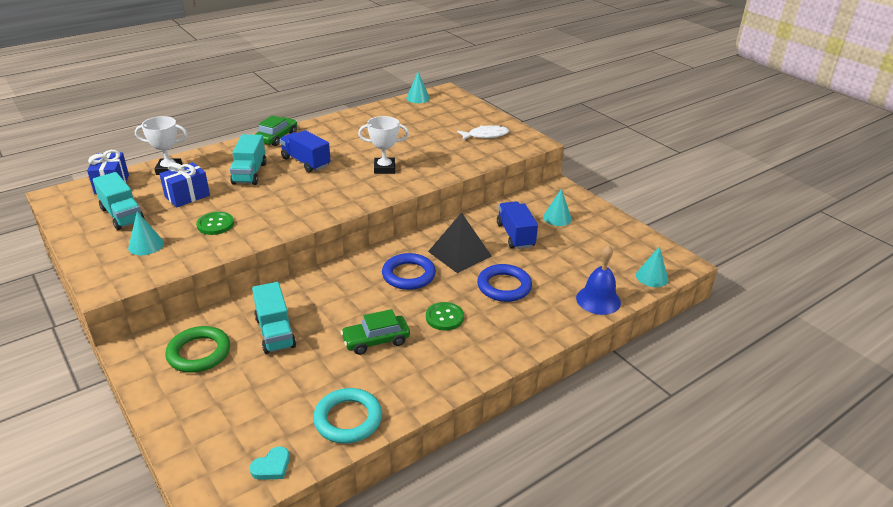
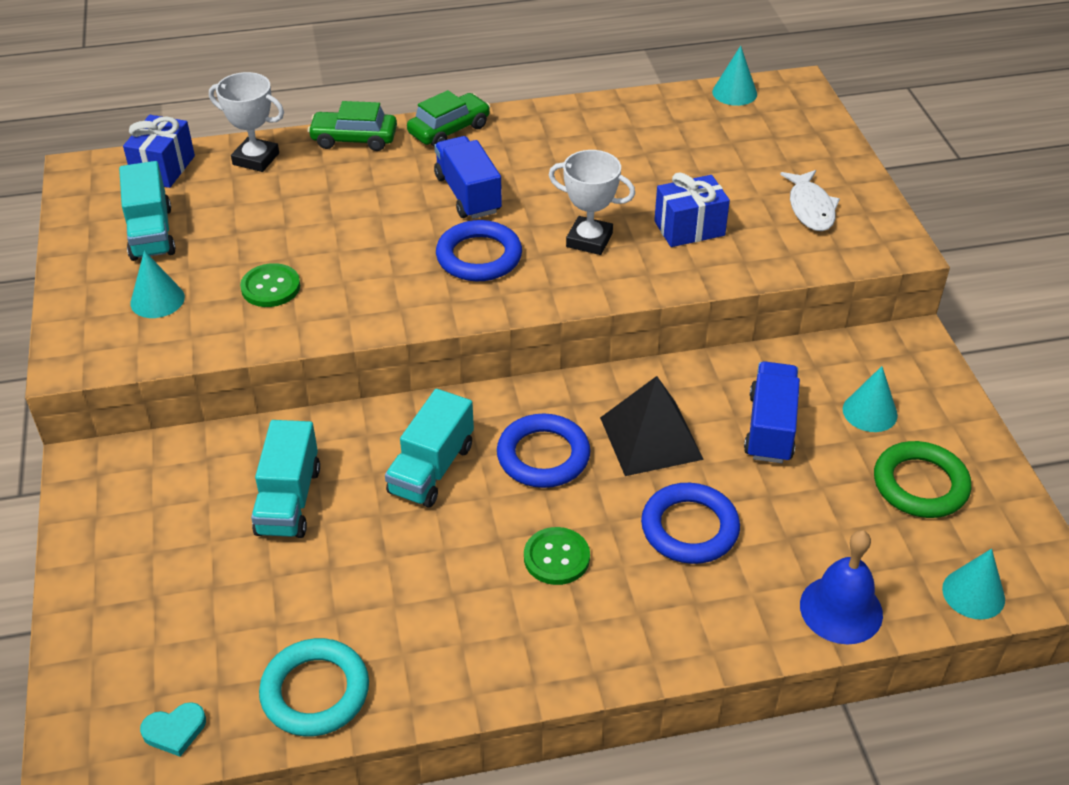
camera: 25 degrees right, 10 degrees up
(187, 196) = (257, 219): blue gift -> blue gift (689, 228)
(199, 353) = (169, 502): green ring -> green ring (920, 484)
(249, 173) = (370, 196): turquoise truck -> turquoise truck (431, 469)
(329, 187) = (479, 256): none -> blue ring
(376, 340) = (427, 565): green car -> green car (354, 139)
(485, 135) = (810, 208): white fish -> white fish turned 75 degrees clockwise

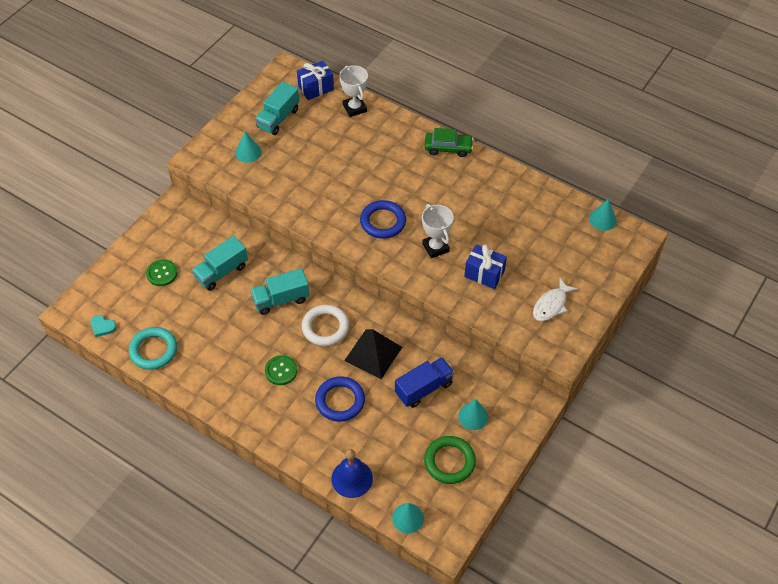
camera: 45 degrees right, 10 degrees up
(270, 287) = (292, 177): green button -> green button (162, 273)
(354, 139) = (404, 125): green car -> none
(468, 194) = (415, 188): blue truck -> none
(543, 456) = (325, 327): blue ring -> white ring

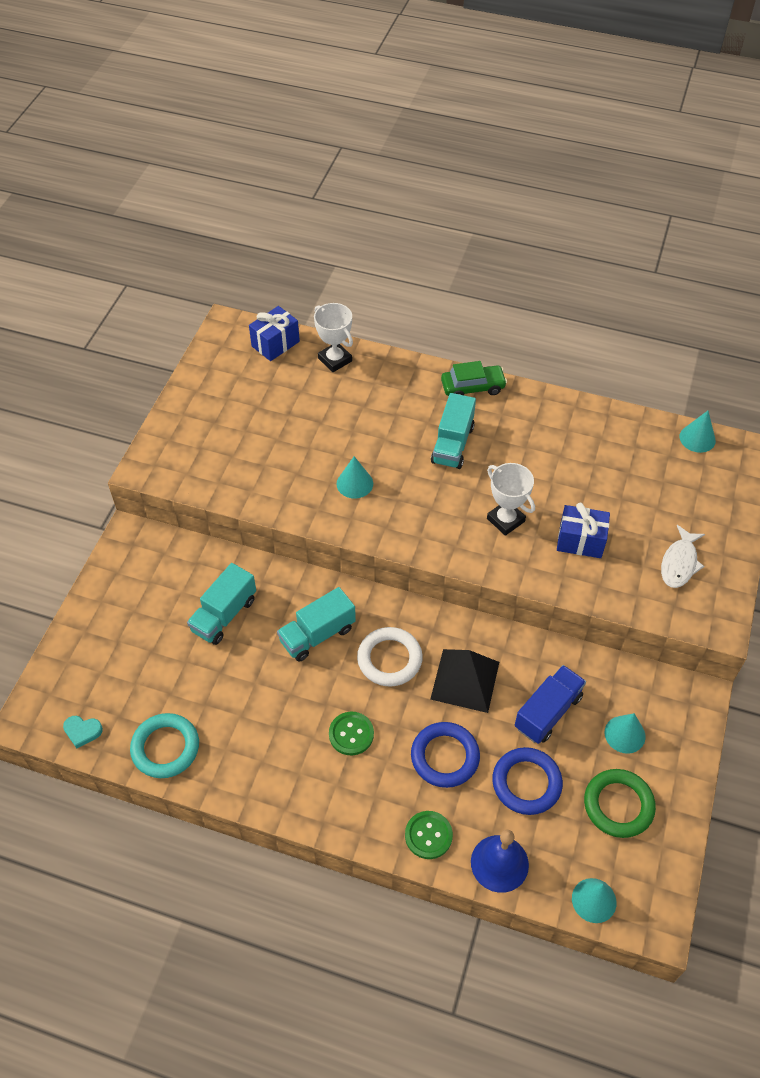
camera: 15 degrees left, 0 degrees up
(162, 273) = (142, 636): green button -> green button (428, 835)
(248, 152) = (215, 446): turquoise cone -> turquoise cone (354, 483)
(278, 118) = (240, 392): turquoise truck -> turquoise truck (452, 444)
(383, 222) = (425, 500): blue ring -> blue ring (526, 783)

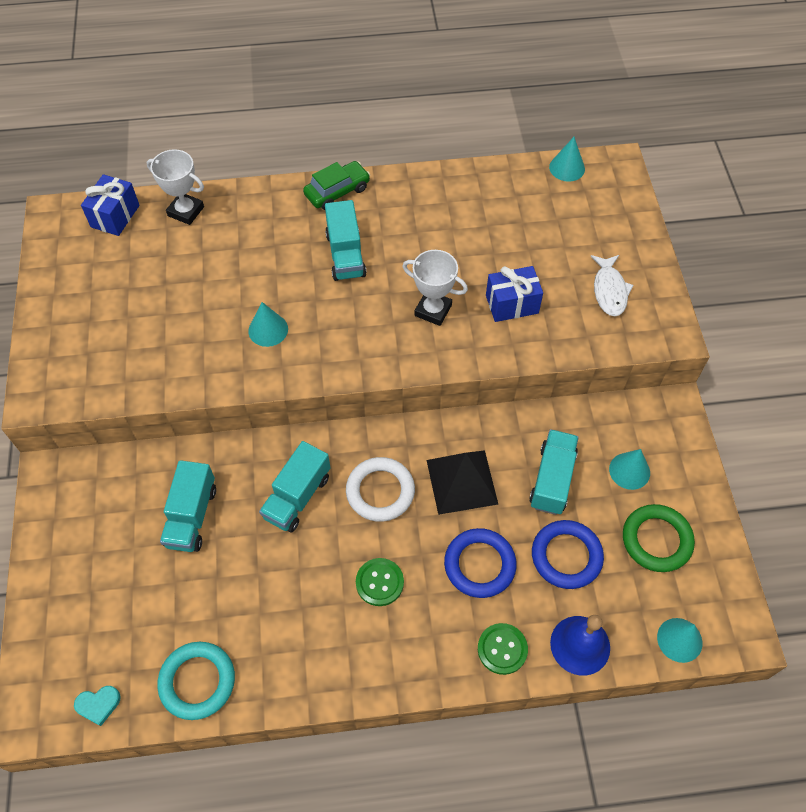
camera: 25 degrees left, 5 degrees up
(548, 712) = (552, 479): blue truck -> turquoise truck

